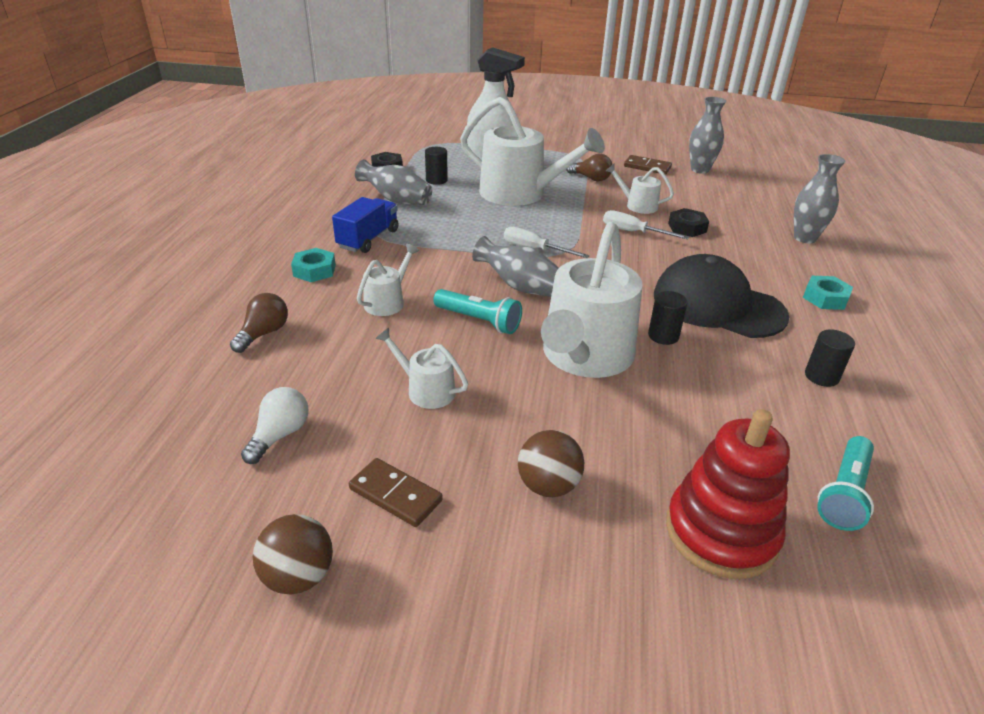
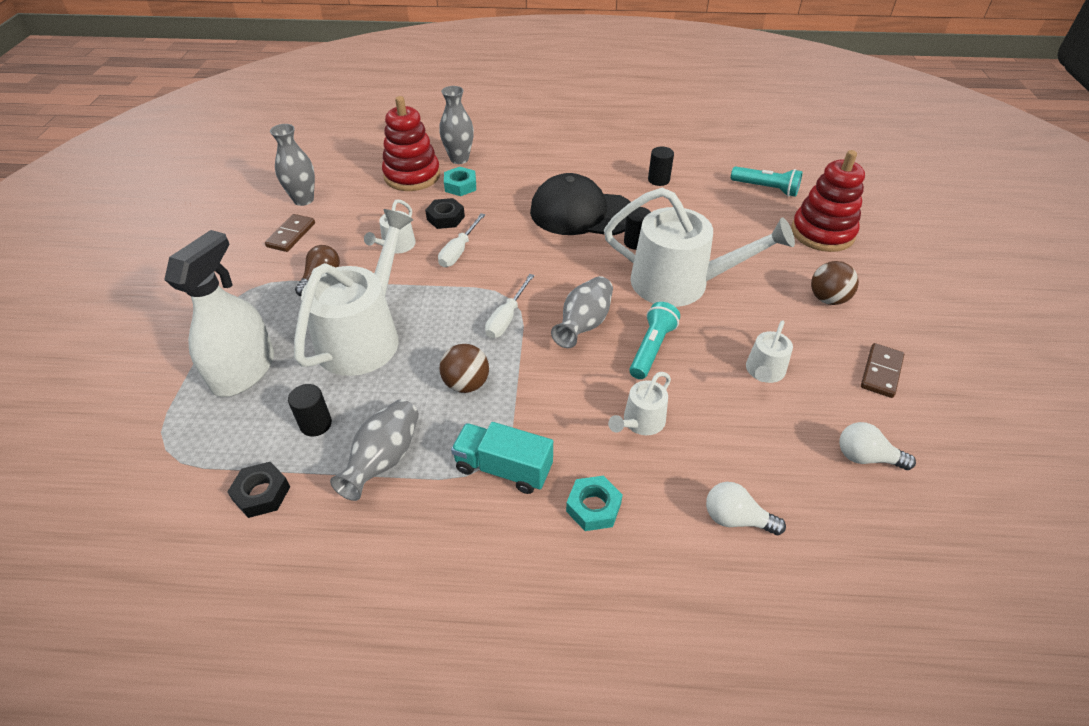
camera: 95 degrees left, 10 degrees up
(263, 333) = (736, 519): brown light bulb -> white light bulb
(298, 576) = (975, 408): brown ball -> brown ball (466, 384)
(368, 239) = (503, 468): blue truck -> turquoise truck
(387, 302) = (641, 422): white watering can -> white watering can turned 75 degrees counterclockwise
(718, 305) = (582, 213): black cap -> black cap turned 75 degrees clockwise
(758, 213) = (412, 176): none -> red stacking toy
(825, 298) = (557, 164): turquoise nut -> turquoise nut (460, 186)

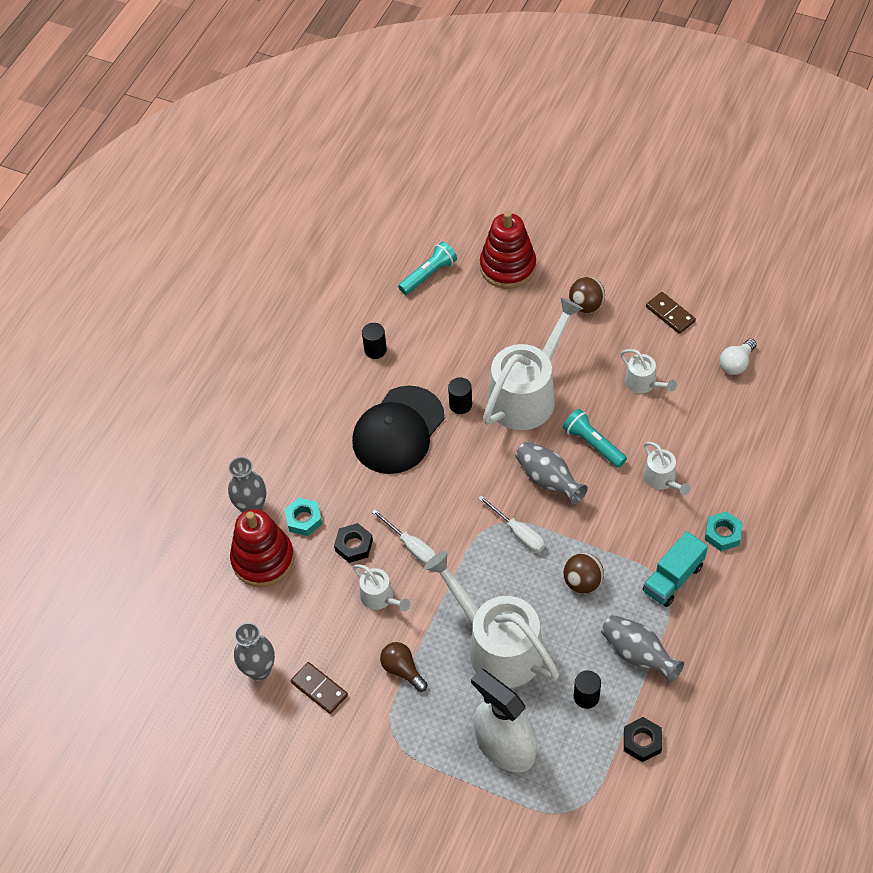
camera: 65 degrees left, 10 degrees up
(736, 519) = (757, 457): white light bulb -> none

